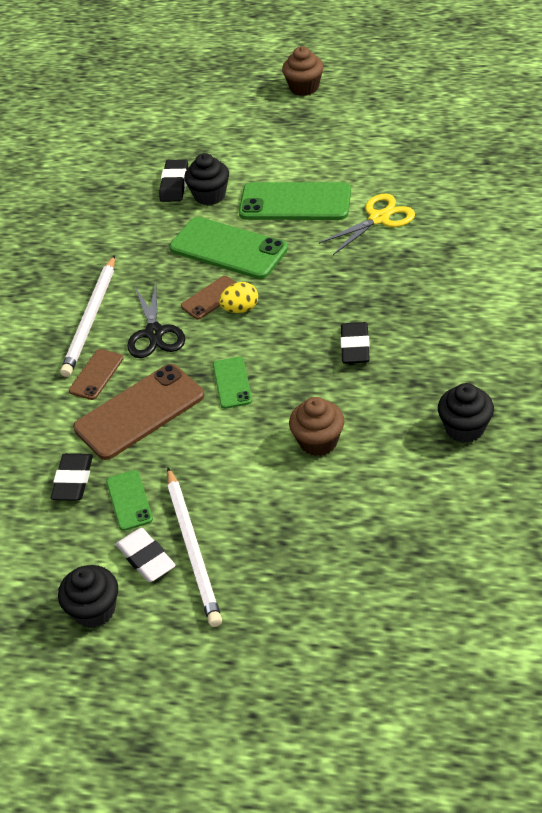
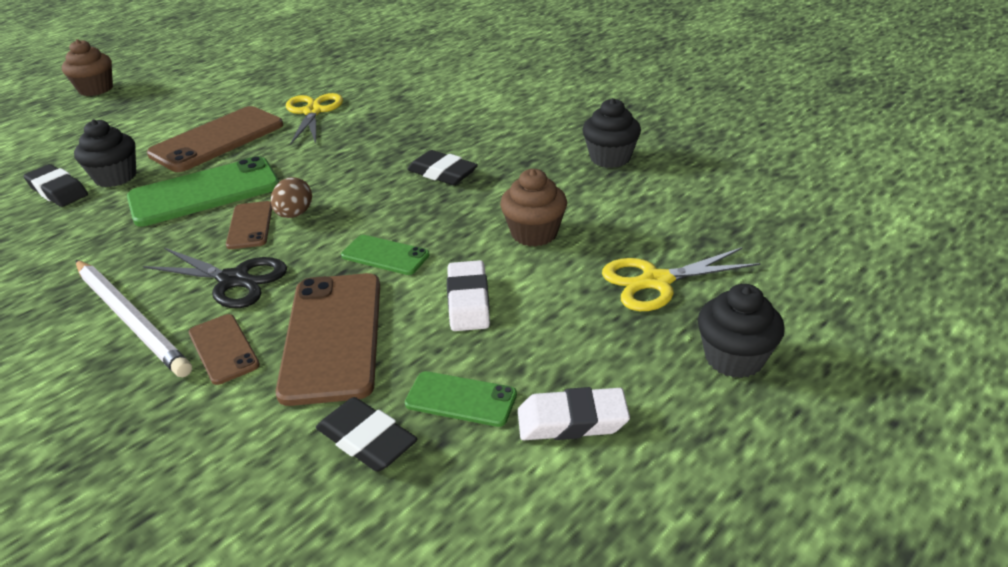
camera: 60 degrees left, 10 degrees down
(94, 610) = (617, 510): black cupcake -> black cupcake (734, 358)
(193, 548) = (593, 373): white pencil -> none
(217, 452) = (468, 301): none -> white eraser
(240, 309) = (294, 214): yellow egg -> brown egg
(295, 202) = (217, 140): green phone -> brown phone
(312, 535) = (656, 281): none -> yellow scissors

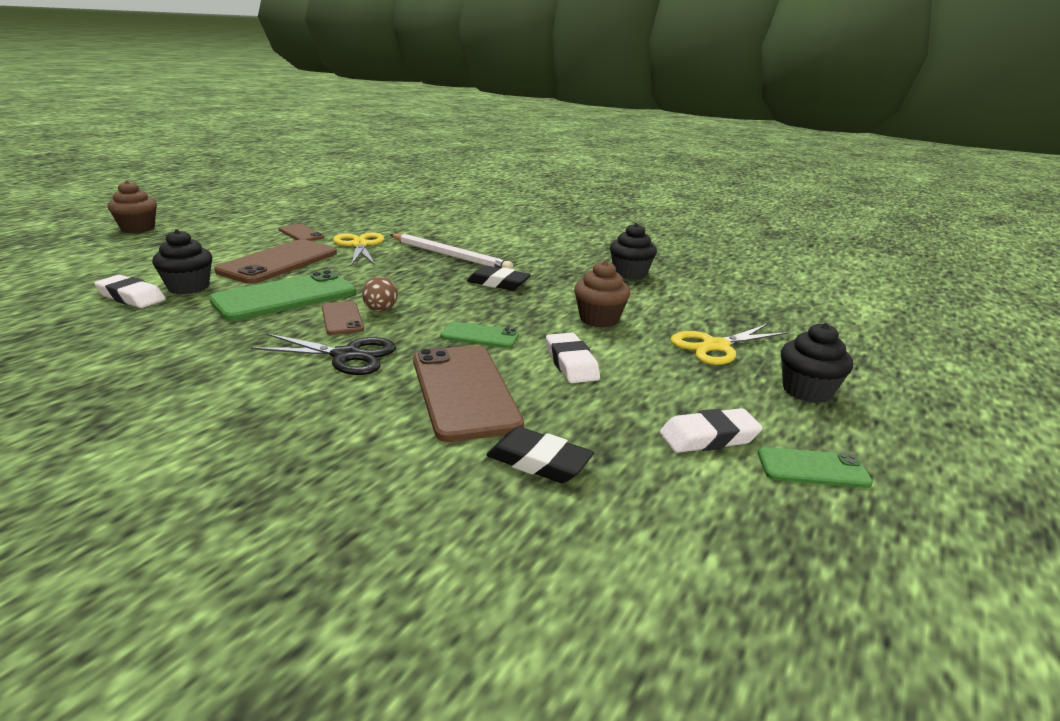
camera: 15 degrees left, 10 degrees down
(58, 191) = (131, 297): black eraser -> white eraser
(131, 319) = (256, 386): white pencil -> white pencil (449, 255)
(223, 349) = (363, 404): brown phone -> brown phone (301, 233)
(461, 399) = (605, 428): green phone -> green phone (812, 468)

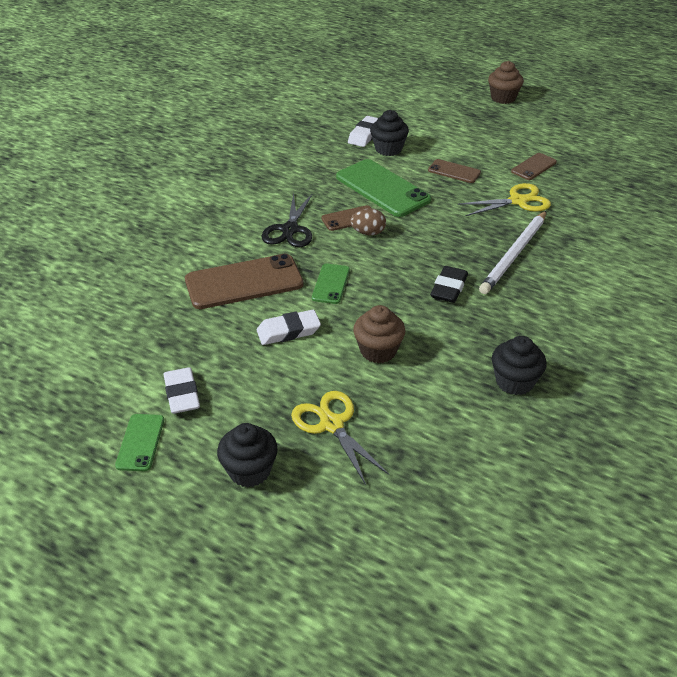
camera: 90 degrees right, 15 degrees up
(279, 262) = (454, 171): brown phone -> brown phone, size x0.52
(539, 462) = (161, 315): black eraser -> none

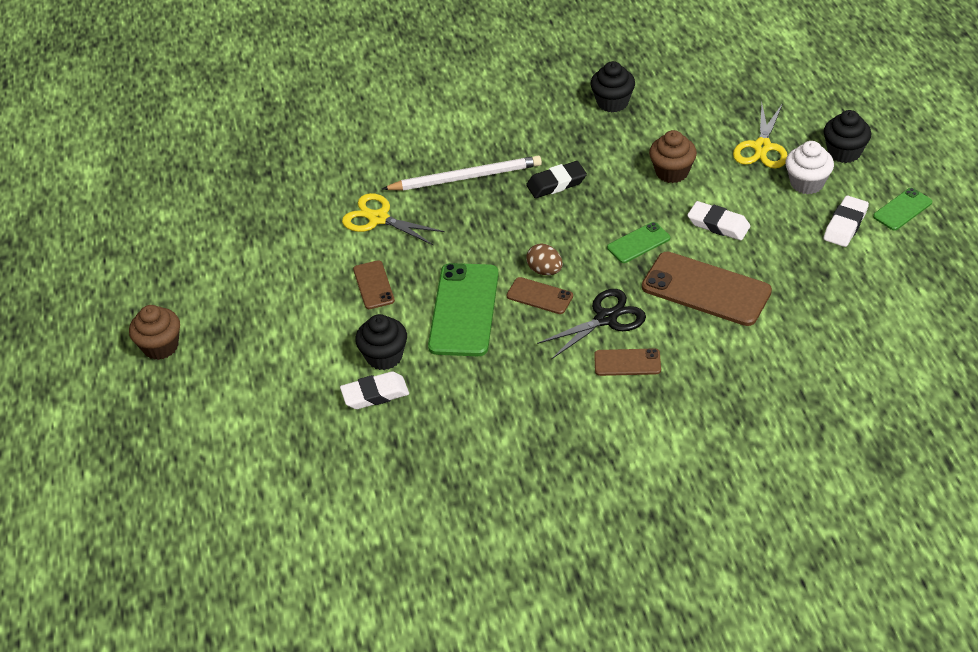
camera: 130 degrees left, 5 degrees up
(253, 413) = (807, 183): none -> white cupcake
(533, 167) = (301, 242): brown phone -> brown phone (627, 362)

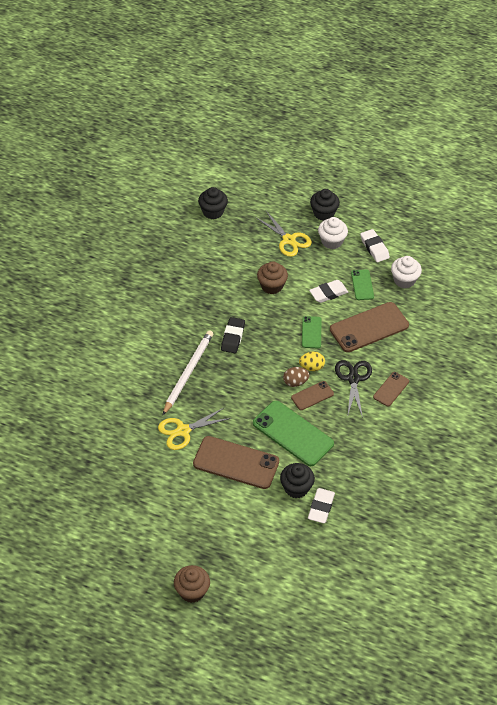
camera: 60 degrees left, 5 degrees up
(373, 285) = (236, 463): brown phone -> brown phone, size x1.92
(584, 272) = (311, 367): none -> yellow egg
(612, 102) = (191, 274): black cupcake -> black cupcake (213, 212)
(825, 280) = (404, 280): none -> white cupcake
(902, 209) = (383, 221): green phone -> green phone (362, 285)

